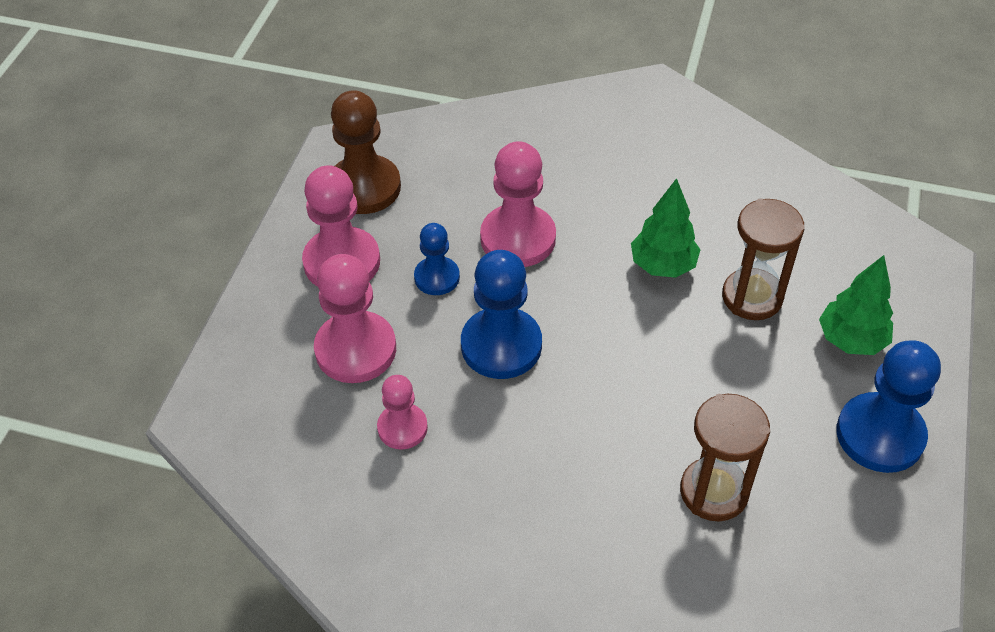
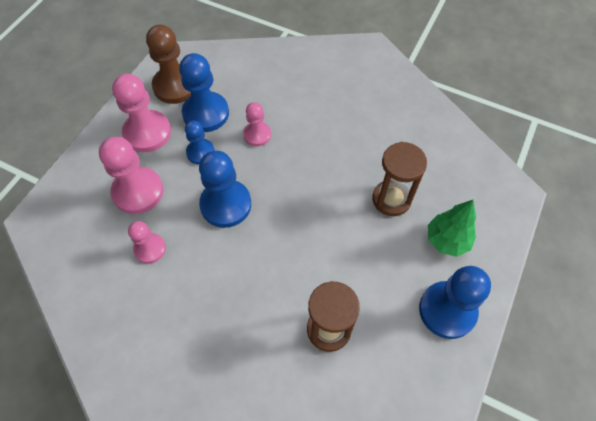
camera: 10 degrees right, 10 degrees up
(426, 220) = (206, 113): none -> blue pawn
(518, 238) = (257, 135): pink pawn -> pink pawn, size x0.59
(663, 266) = (341, 168): green tree -> none

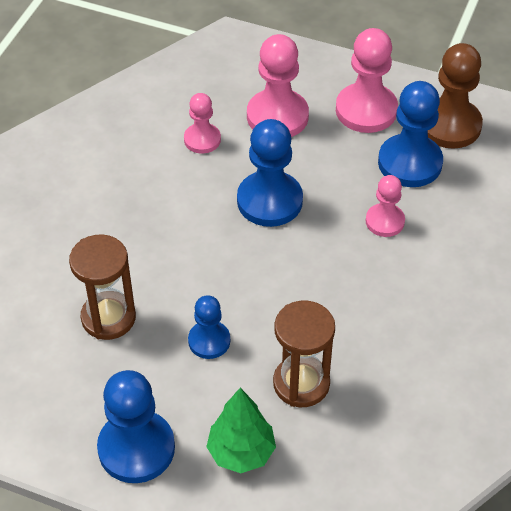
camera: 85 degrees right, 10 degrees down
(200, 152) = (345, 166): blue pawn -> blue pawn (209, 341)

